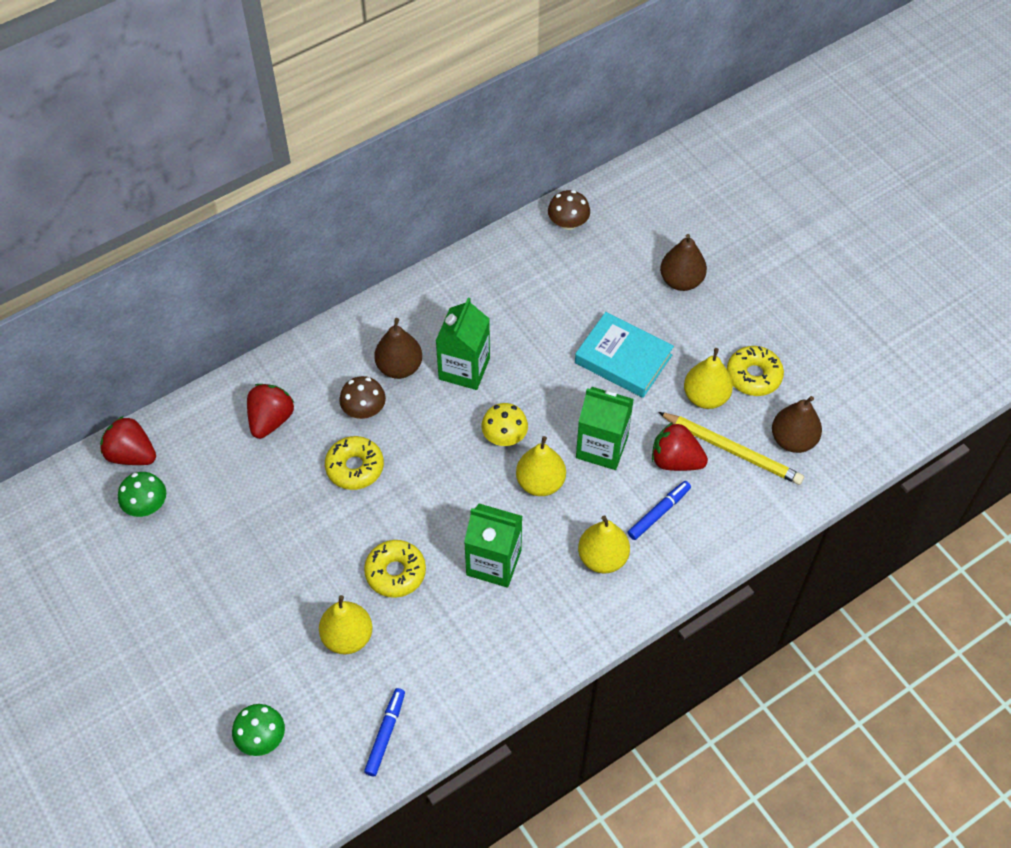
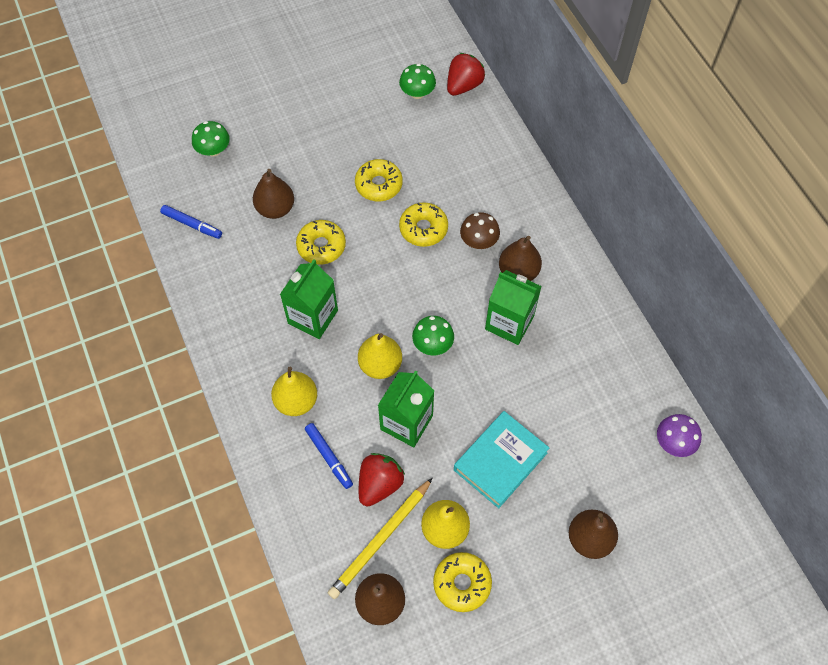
camera: 100 degrees right, 5 degrees up
(271, 420) = (479, 175): red strawberry -> none
(297, 525) = (379, 185): none -> yellow donut
(347, 637) = (275, 209): yellow pear -> brown pear
(504, 436) = (432, 344): yellow mushroom -> green mushroom
(568, 223) = (674, 442): brown mushroom -> purple mushroom

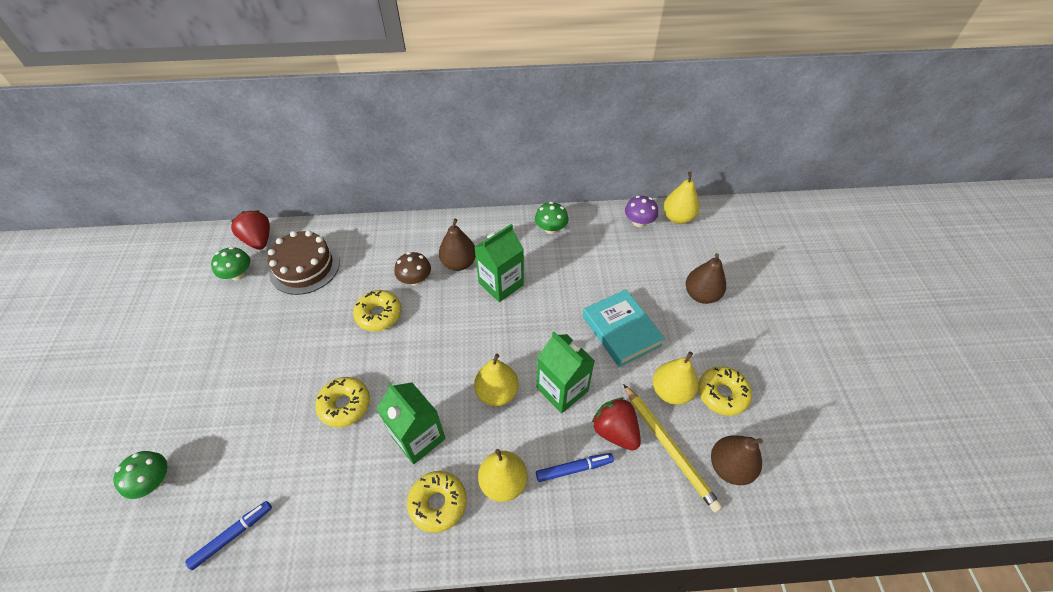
camera: 70 degrees left, 10 degrees down
(275, 209) = (274, 436): brown pear -> none
(379, 185) = (311, 334): yellow donut -> yellow donut (438, 503)
(432, 344) = (495, 344): green mushroom -> green mushroom (551, 229)
(450, 140) = (304, 267): none -> brown cake
(706, 488) = (677, 218): none -> yellow pear

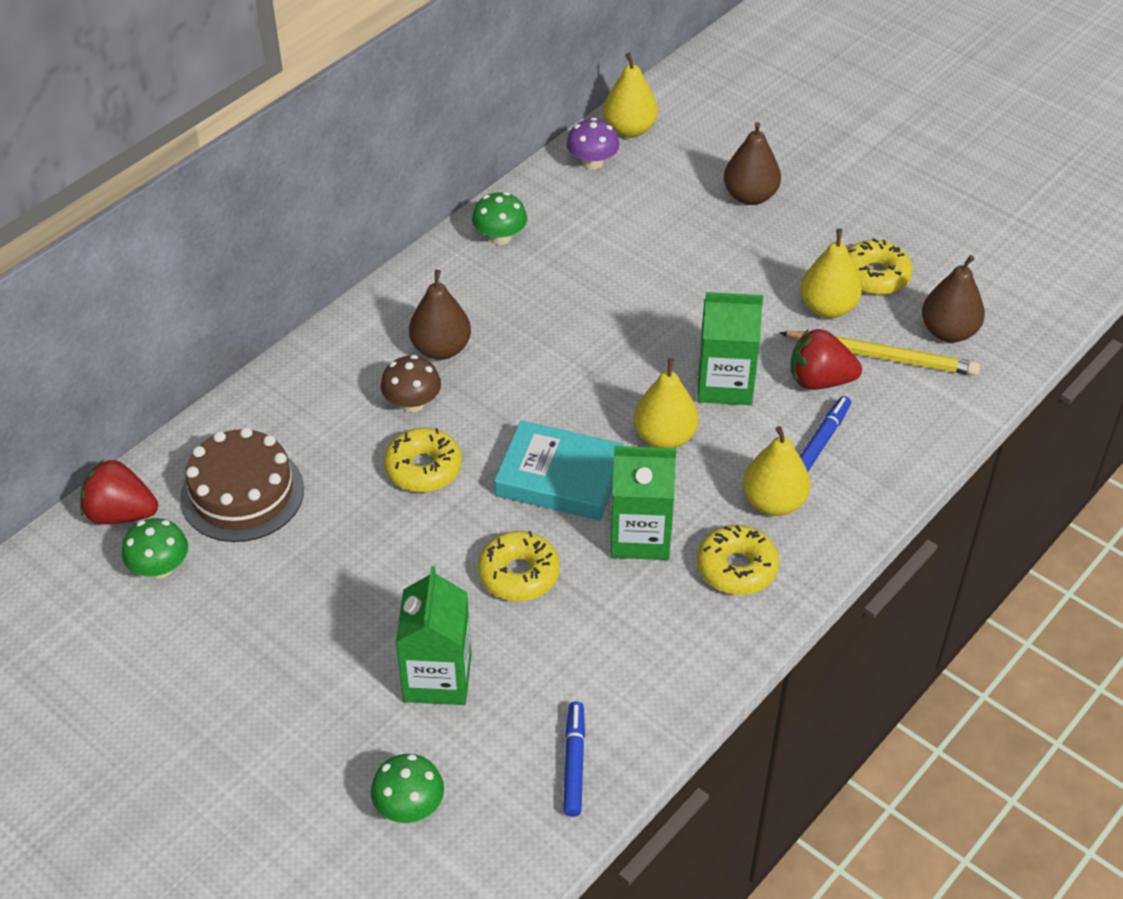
camera: 45 degrees left, 5 degrees down
(501, 284) = (523, 335): green carton -> green carton (437, 678)
(621, 331) = (714, 288): turquoise book -> turquoise book (559, 477)

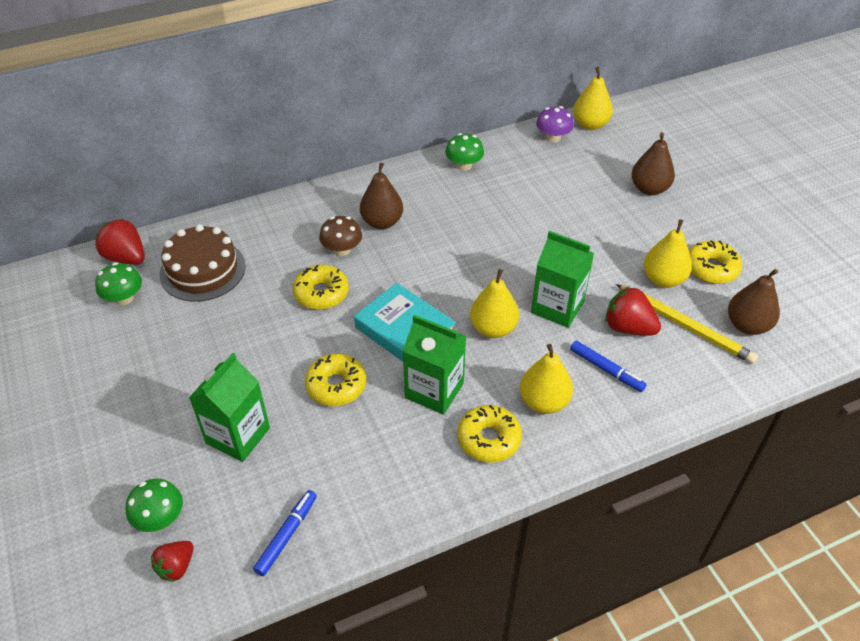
camera: 25 degrees right, 0 degrees up
(468, 849) = (176, 567): none -> red strawberry
(822, 440) = (606, 370): blue marker -> blue marker turned 75 degrees clockwise

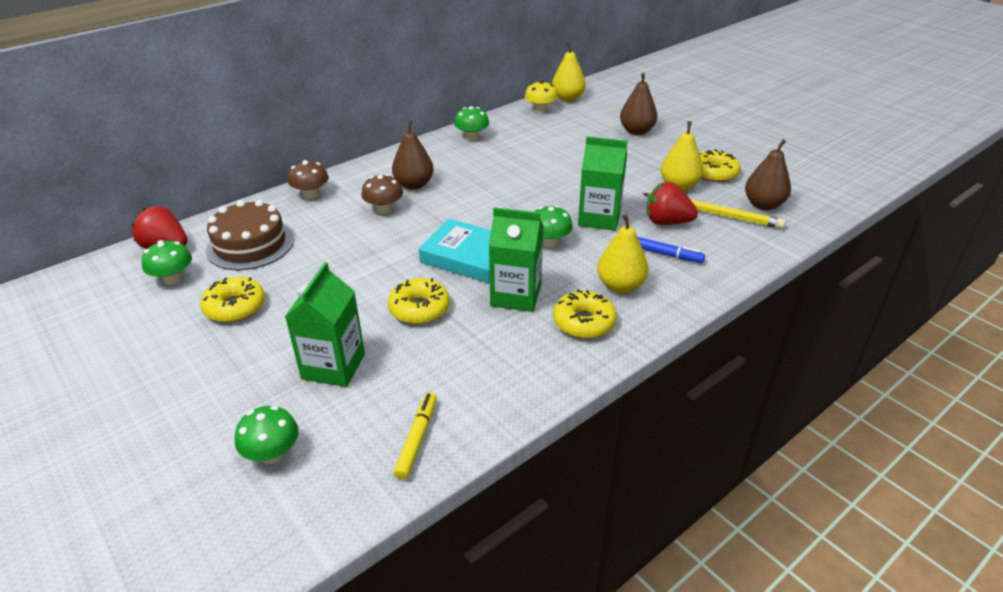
camera: 15 degrees left, 10 degrees down
(176, 567) = (305, 493): red strawberry -> none
(277, 215) = (311, 194): none -> brown mushroom
(287, 535) = (417, 439): blue marker -> yellow marker
(321, 293) = (376, 243): yellow donut -> yellow donut (235, 307)
(493, 328) = (549, 242): yellow pear -> green mushroom
(553, 137) = (540, 110): purple mushroom -> yellow mushroom

